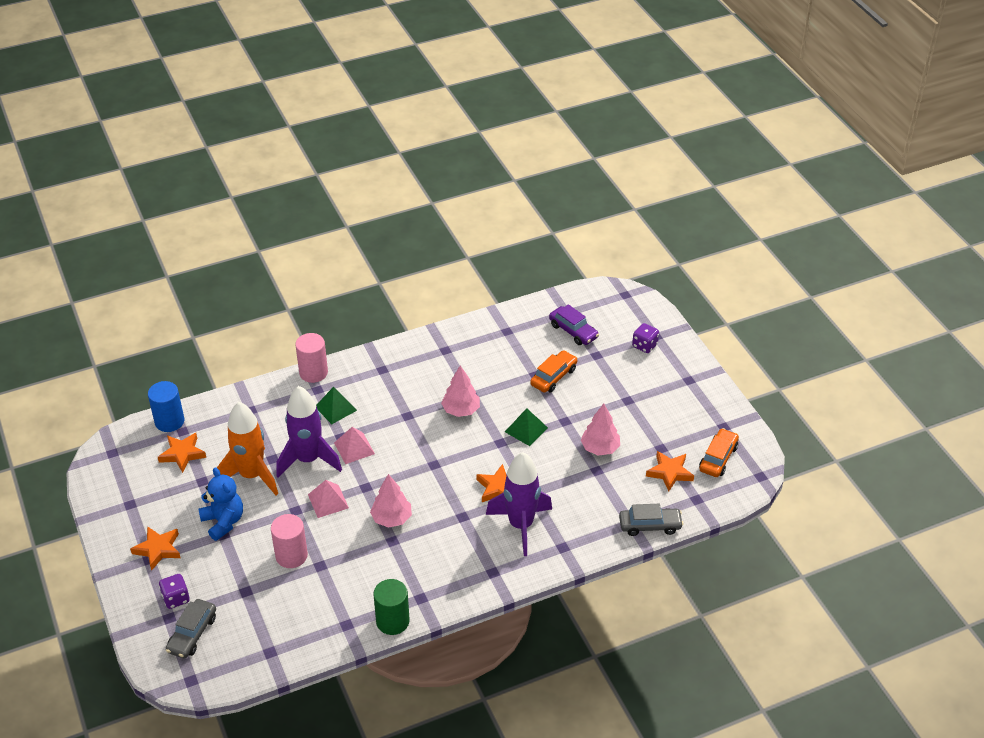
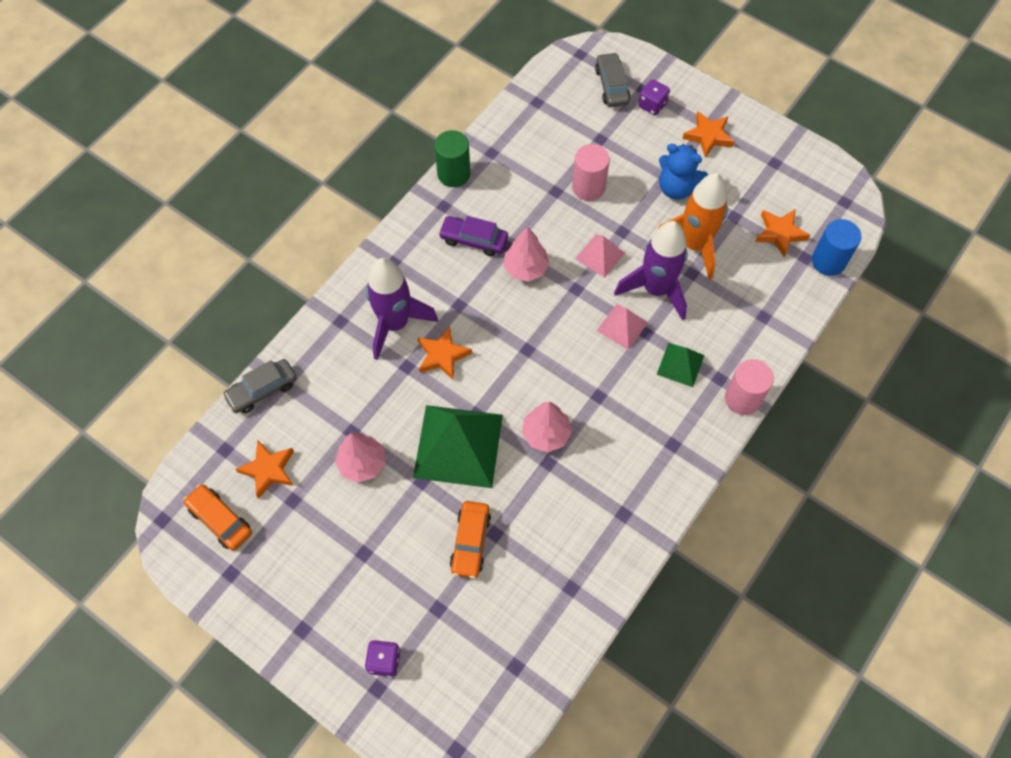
camera: 150 degrees right, 20 degrees up
(526, 429) = (458, 445): green pyramid -> green pyramid, size x2.00
(573, 331) = (488, 635): purple car -> purple car (474, 240)
(718, 458) = (220, 520): orange car -> orange car turned 135 degrees clockwise

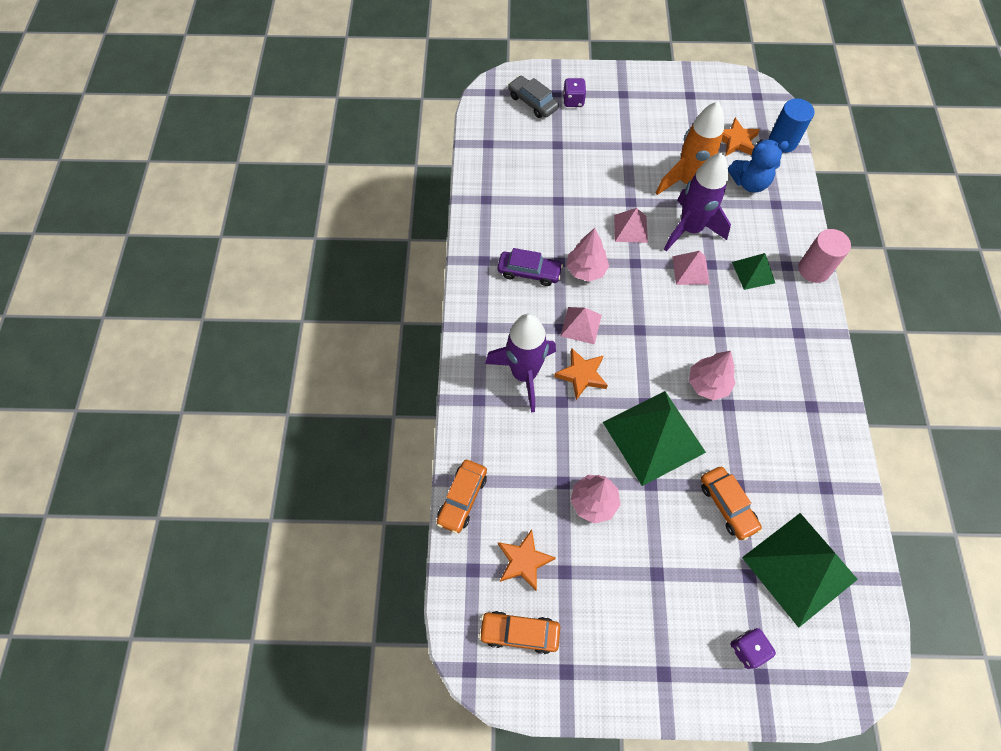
camera: 35 degrees left, 0 degrees up
(262, 390) = (462, 498): grey car -> orange car
(453, 174) = (471, 231): green cylinder -> none
(474, 240) = (529, 272): purple car -> purple car turned 150 degrees counterclockwise
(479, 313) = (581, 325): none -> pink pyramid
(485, 633) = (799, 568): none -> green pyramid
(588, 187) = (579, 184): pink cylinder -> none
(677, 188) = (641, 149): blue teddy bear -> blue teddy bear (749, 183)
(708, 136) = (630, 101): orange star -> none

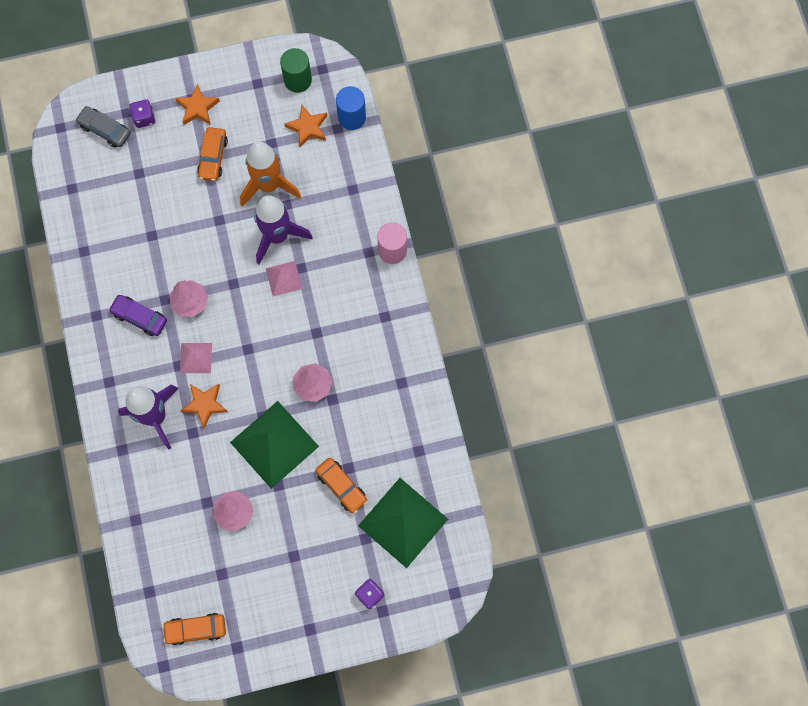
camera: 15 degrees left, 10 degrees up
(462, 498) = (127, 537): orange car -> orange car (213, 157)
(524, 561) = (188, 574): orange star -> orange star (197, 108)
(529, 272) = (139, 317): purple car -> purple car turned 150 degrees counterclockwise
(630, 228) = (223, 249): pink pyramid -> none
(731, 100) = (298, 80): none -> green cylinder
(749, 183) = (325, 172): blue teddy bear -> none
(753, 272) = (339, 266): green pyramid -> none

